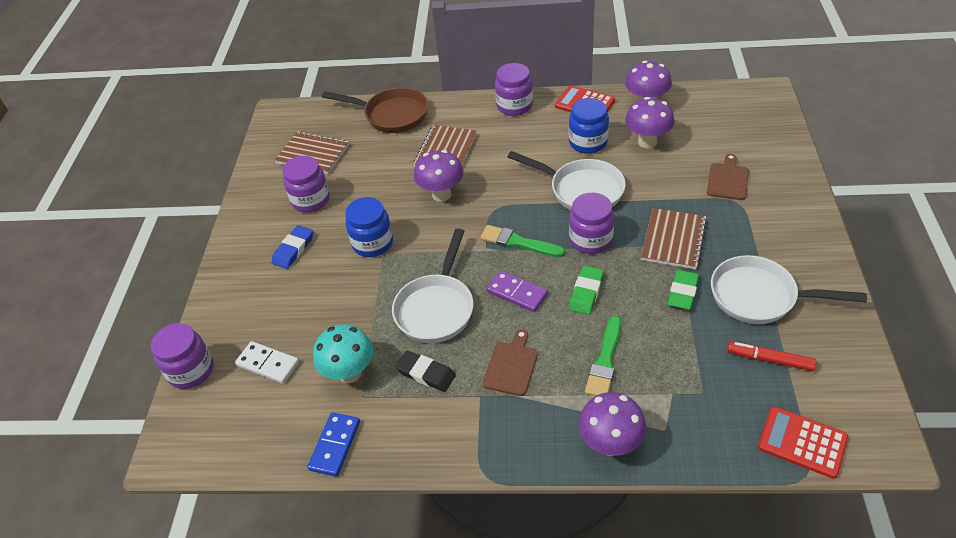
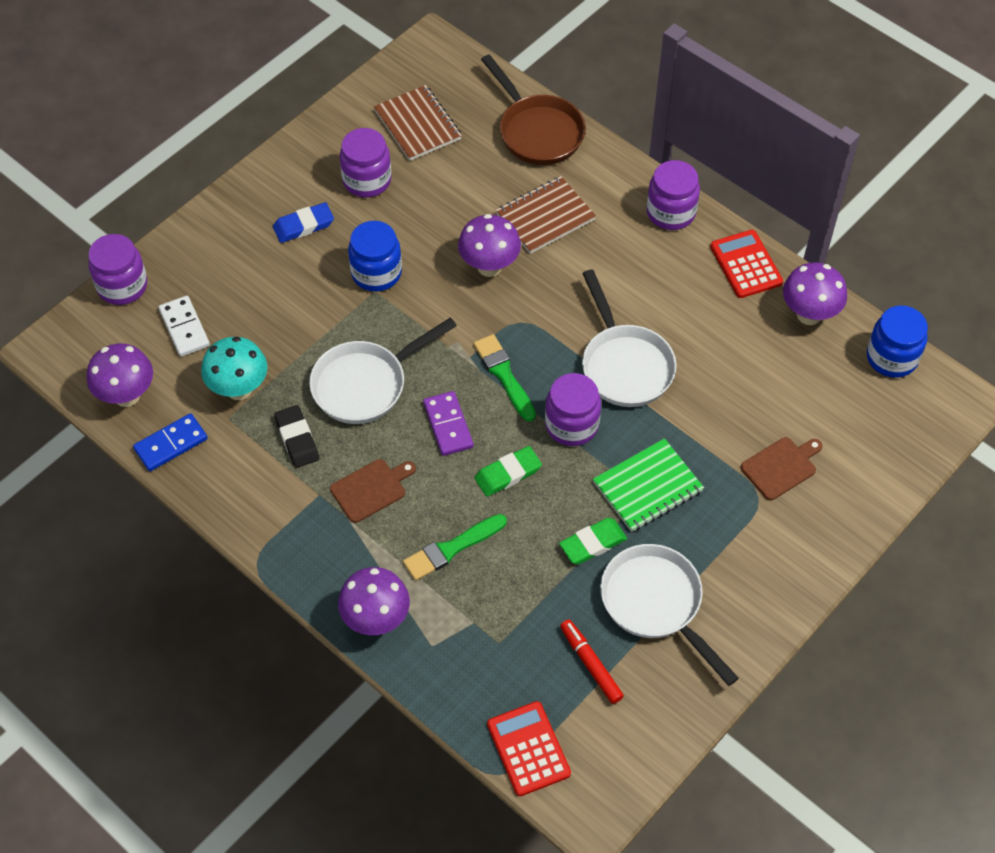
camera: 35 degrees right, 10 degrees up
(588, 142) = (694, 315): blue jar -> blue jar (891, 357)
(647, 142) = (754, 361): purple mushroom -> purple mushroom (127, 396)
(673, 240) = (648, 487): brown notebook -> green notebook

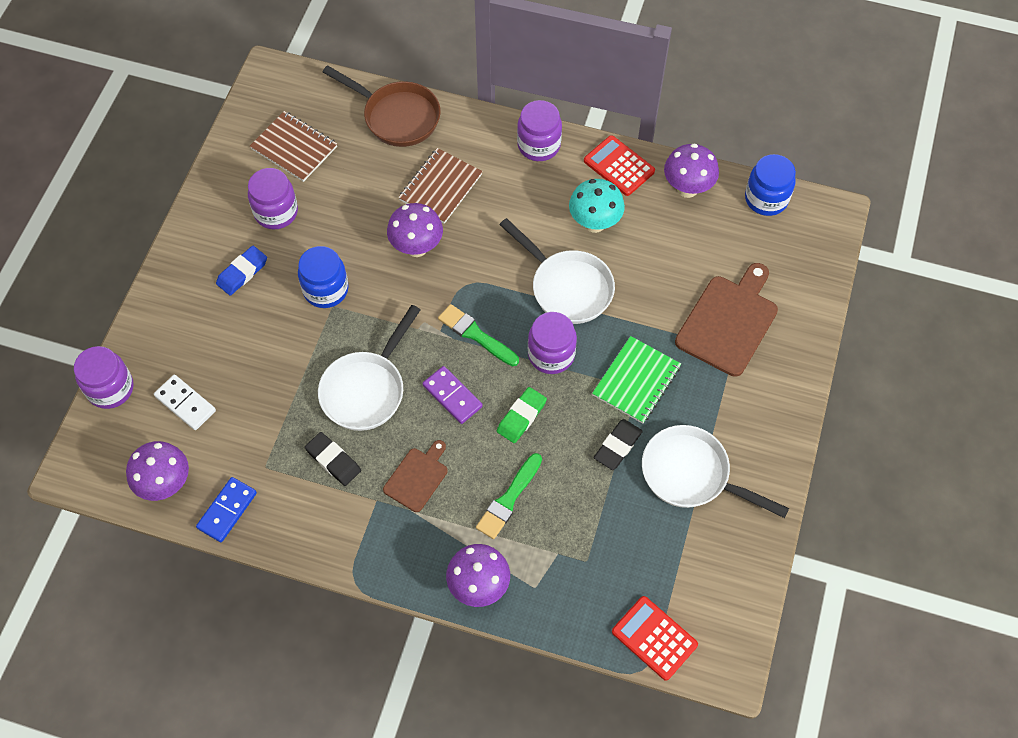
camera: 25 degrees left, 5 degrees up
(239, 389) = (261, 438): turquoise mushroom -> turquoise mushroom (594, 223)
(591, 665) = (667, 547): red marker -> none
(593, 543) = (617, 446): green eraser -> black eraser
(781, 467) = (729, 322): brown cutting board -> brown cutting board, size x1.75

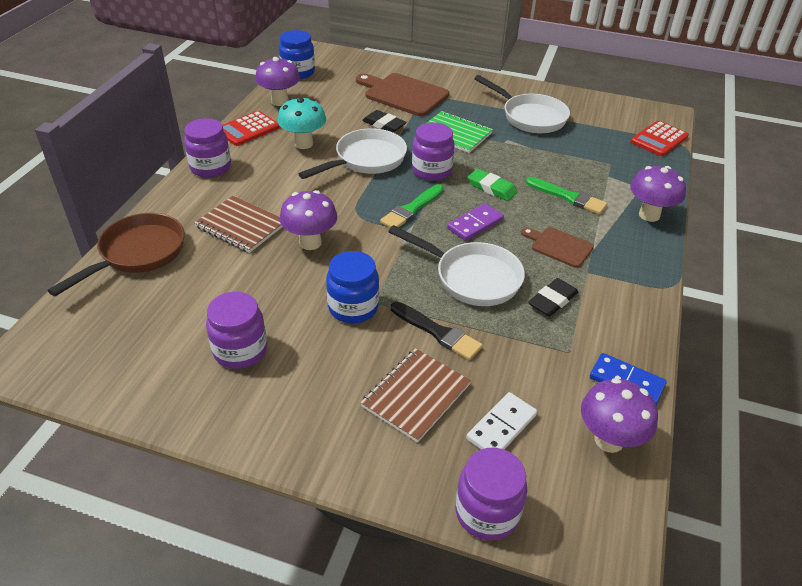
camera: 90 degrees left, 20 degrees down
(242, 272) = (321, 379): blue eraser -> none
(292, 358) = (437, 332): none -> black brush
(294, 148) = (149, 336): brown notebook -> brown notebook (416, 395)
(617, 446) = (512, 145): black eraser -> black eraser (384, 125)
(691, 475) = (530, 117): white pan -> white pan turned 75 degrees counterclockwise

